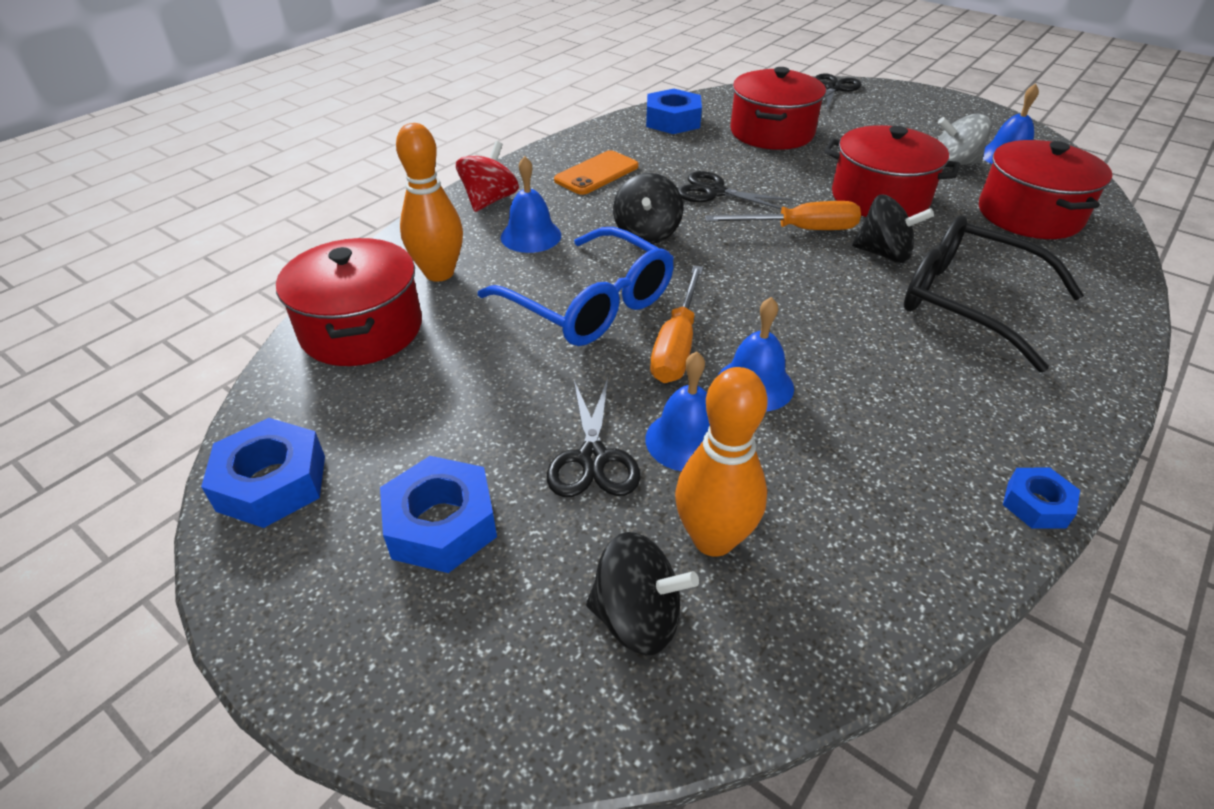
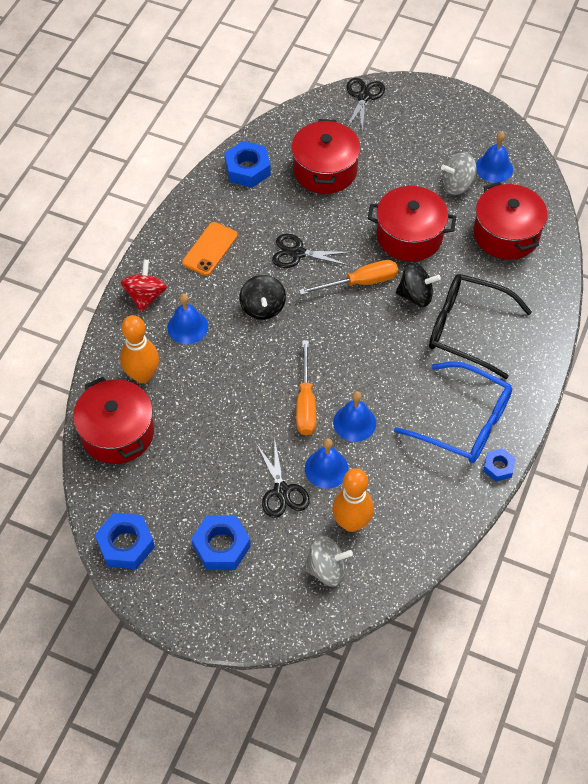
camera: 15 degrees left, 15 degrees up
(590, 304) = (246, 381): blue glasses -> blue glasses (464, 422)
(637, 617) = (326, 569): black spinning top -> grey spinning top

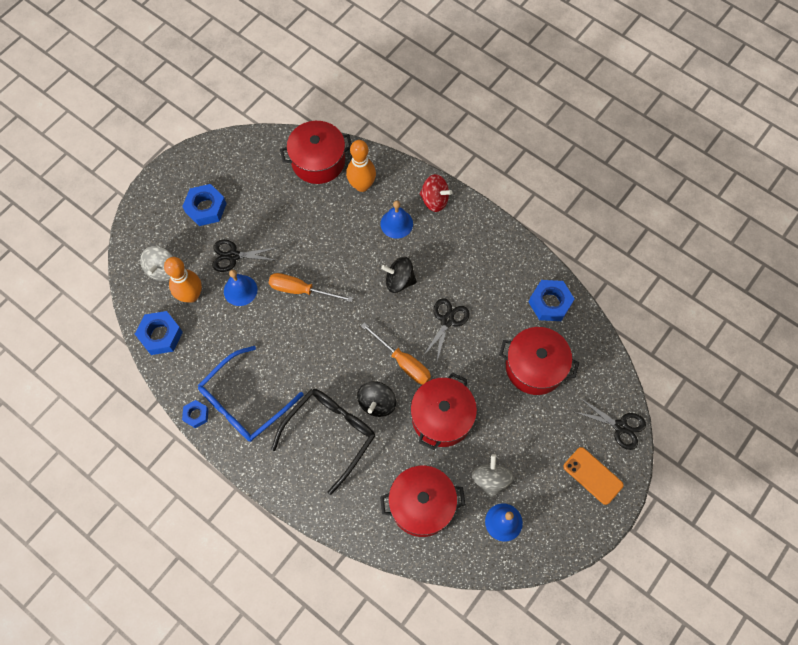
camera: 105 degrees right, 10 degrees up
(126, 544) = (229, 152): blue nut -> blue nut (160, 335)
(210, 249) = (469, 255): orange phone -> orange phone (593, 475)
(354, 422) = (272, 320): blue bell -> none
(360, 282) = (403, 362): orange screwdriver -> orange screwdriver turned 45 degrees counterclockwise

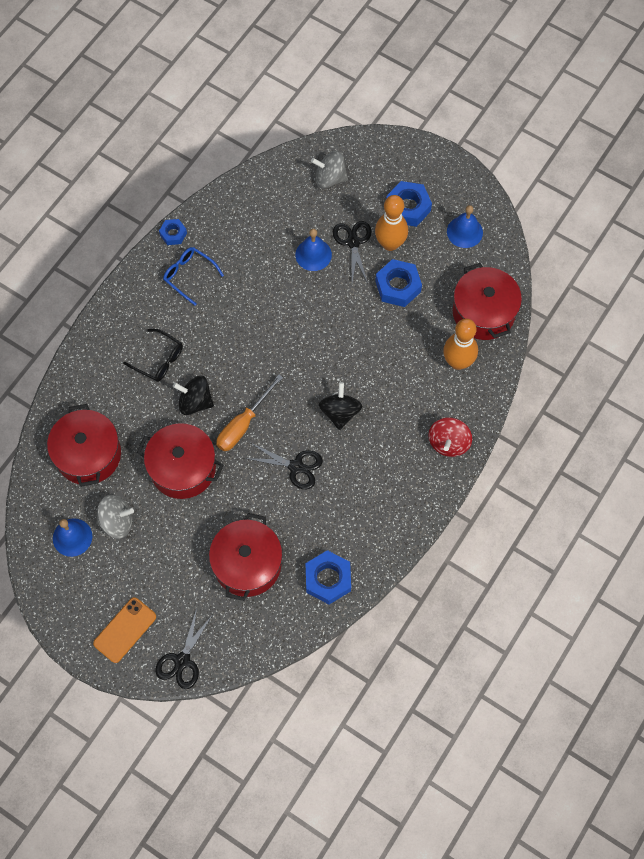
camera: 85 degrees right, 0 degrees up
(160, 335) = (256, 189): blue nut -> blue nut (398, 286)
(191, 295) = (303, 209): orange bowling pin -> orange bowling pin (390, 244)
(244, 402) = (189, 275): blue glasses -> blue glasses, size x0.57
(301, 290) = (319, 313): orange screwdriver -> none
(330, 434) = (159, 360): black glasses -> black glasses, size x0.57
(396, 223) = (412, 403): blue bell -> blue bell (464, 232)

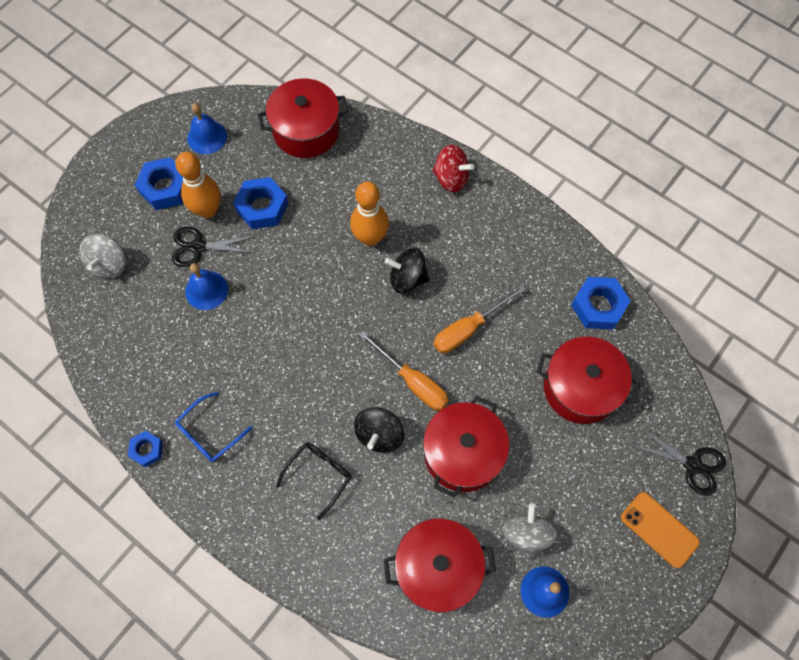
camera: 85 degrees left, 0 degrees up
(296, 466) = (468, 329): black scissors -> orange screwdriver
(458, 362) = (360, 160): orange bowling pin -> orange bowling pin (370, 237)

